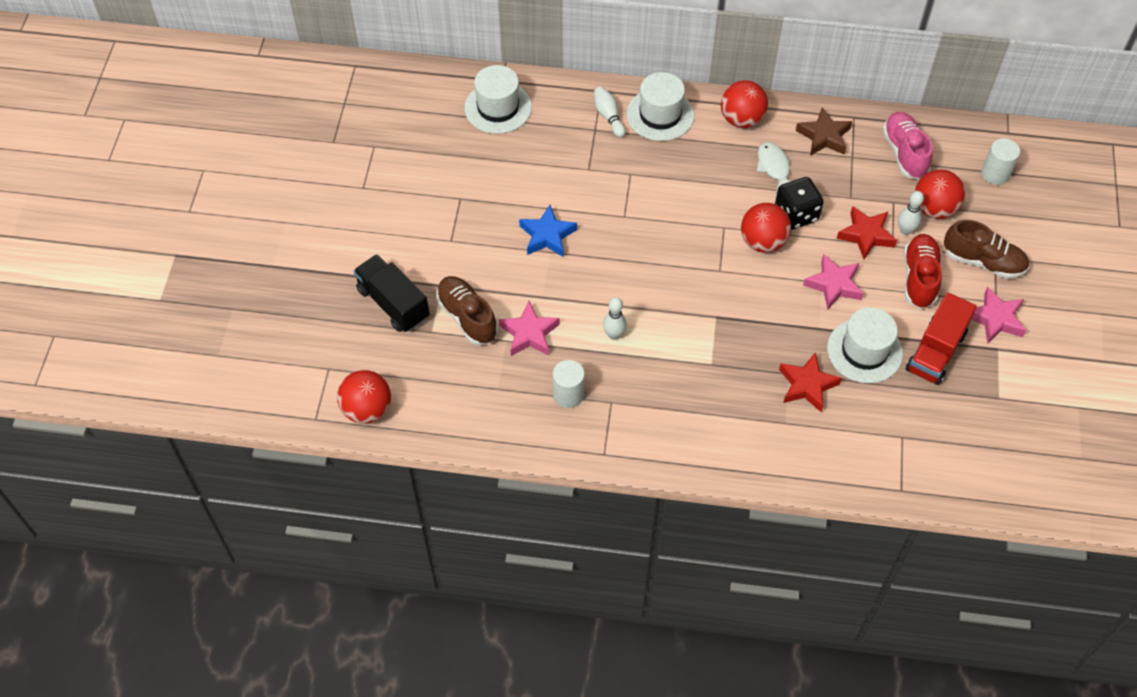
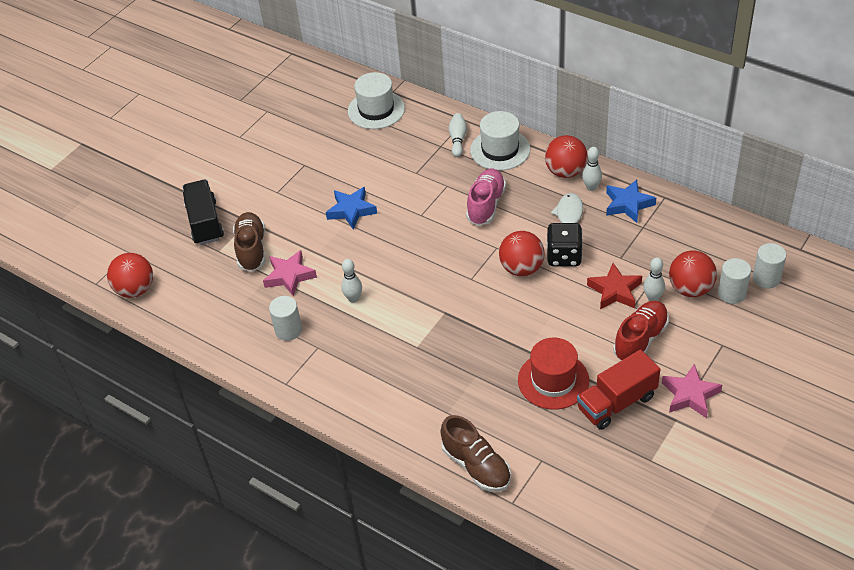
camera: 30 degrees right, 10 degrees down
(777, 129) = (591, 187): none -> white bowling pin
(807, 385) = (485, 390): red star -> none
(824, 136) = (628, 204): brown star -> blue star
(834, 285) = (560, 320): pink star -> none
(864, 351) = (553, 380): white hat -> red hat
(904, 153) = (692, 237): pink shoe -> pink shoe (486, 205)
(973, 200) = (732, 293): none -> white cylinder
(983, 262) = (708, 345): brown shoe -> brown shoe (476, 466)

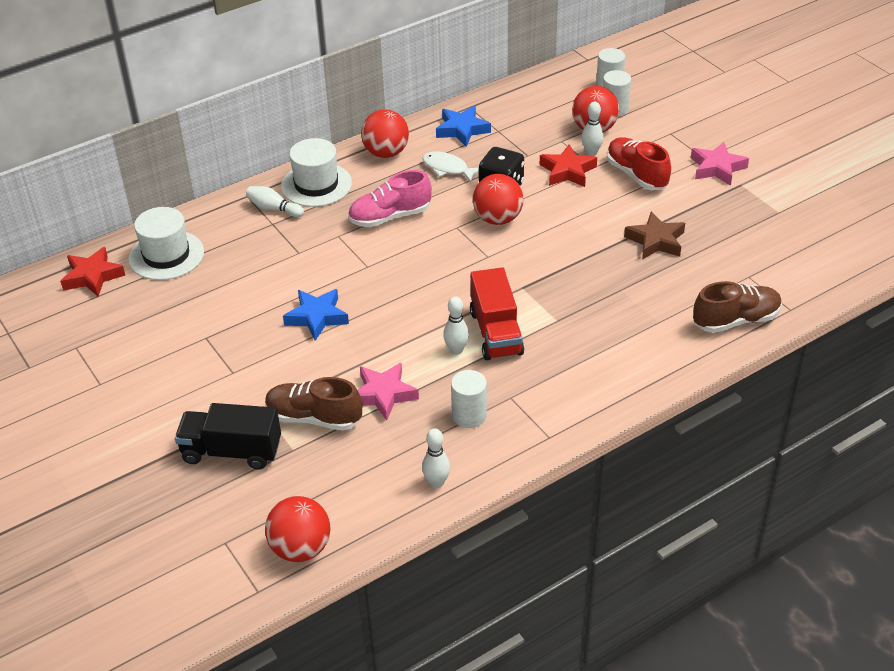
camera: 70 degrees left, 5 degrees down
(336, 86) = (92, 276): none -> red star
(486, 205) = (390, 217): pink shoe -> pink shoe turned 60 degrees counterclockwise
(553, 380) = (656, 241): red hat -> brown star
(591, 187) = (421, 144): white bowling pin -> white bowling pin (436, 482)
(616, 402) = (703, 211): red truck -> red truck (496, 332)

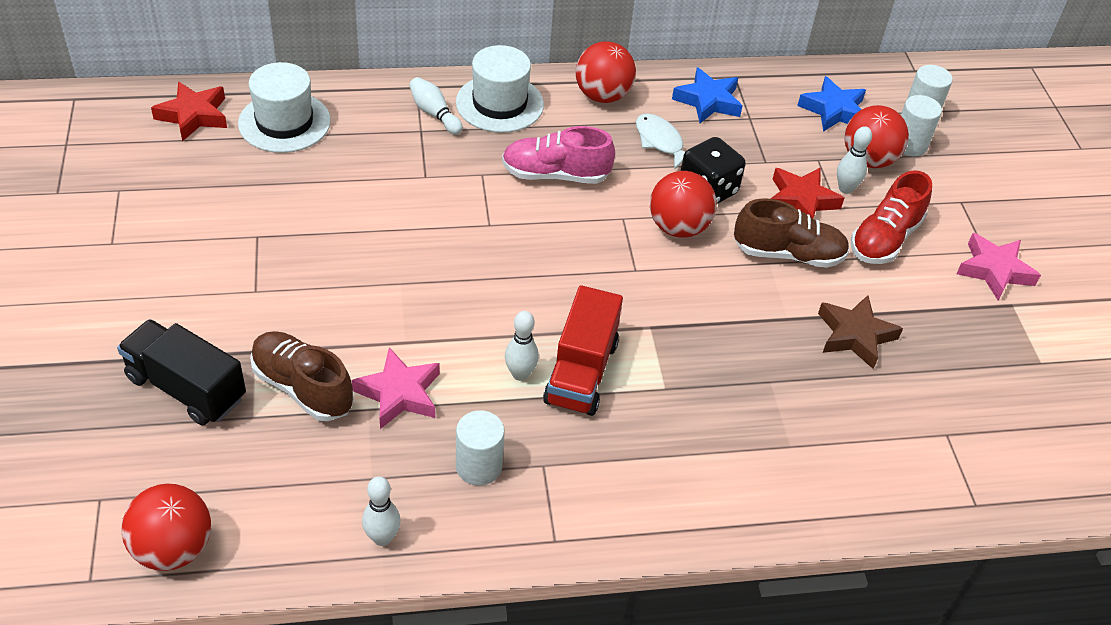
camera: 20 degrees right, 5 degrees up
(317, 317) = (391, 263): blue star -> blue star (833, 110)
(636, 175) = (884, 239): red shoe -> red shoe turned 135 degrees counterclockwise
(736, 320) = (893, 488): brown shoe -> brown shoe (788, 254)

